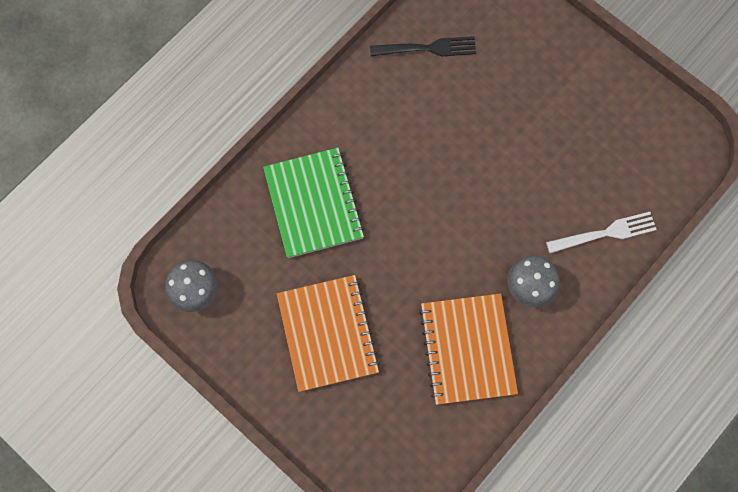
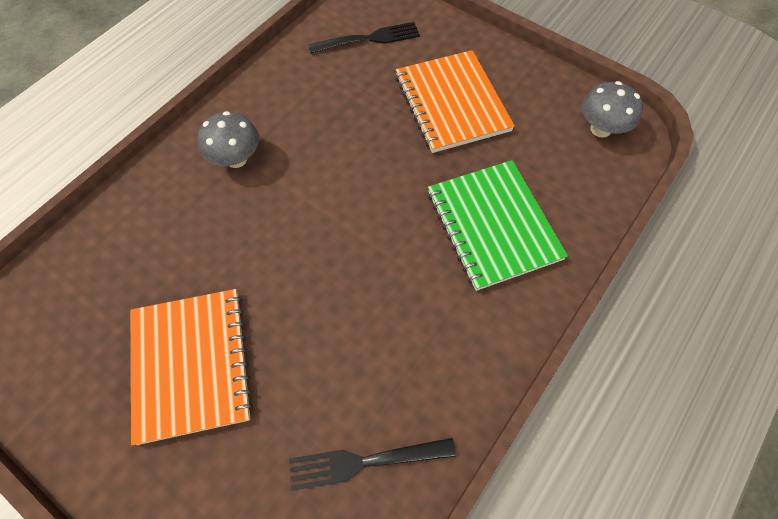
camera: 175 degrees right, 10 degrees down
(402, 427) = (369, 39): none -> black fork
(467, 349) = (306, 100): orange notebook -> orange notebook (191, 364)
(605, 233) = (138, 220): white fork -> none

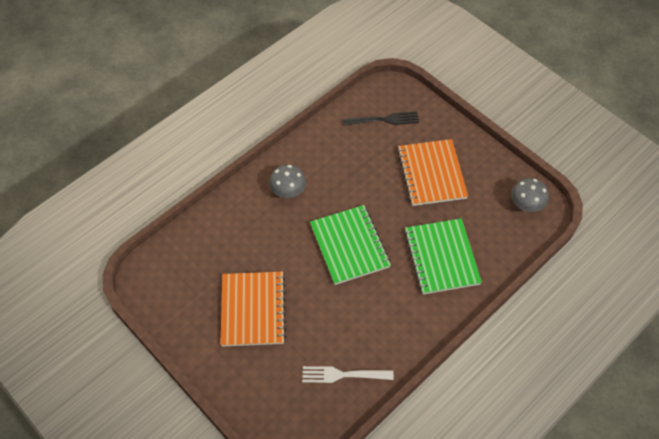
camera: 10 degrees right, 5 degrees down
(344, 229) = (349, 246): none -> green notebook
(365, 462) = (343, 375): black fork -> white fork

